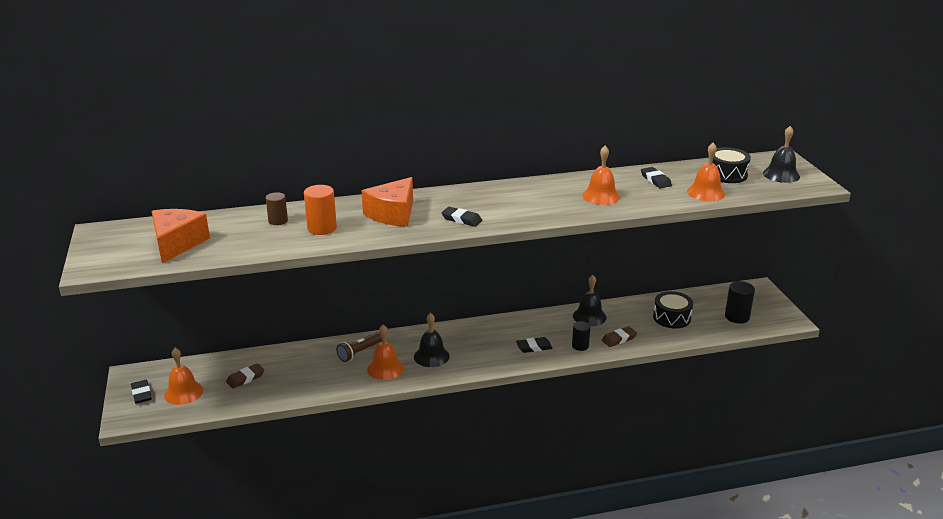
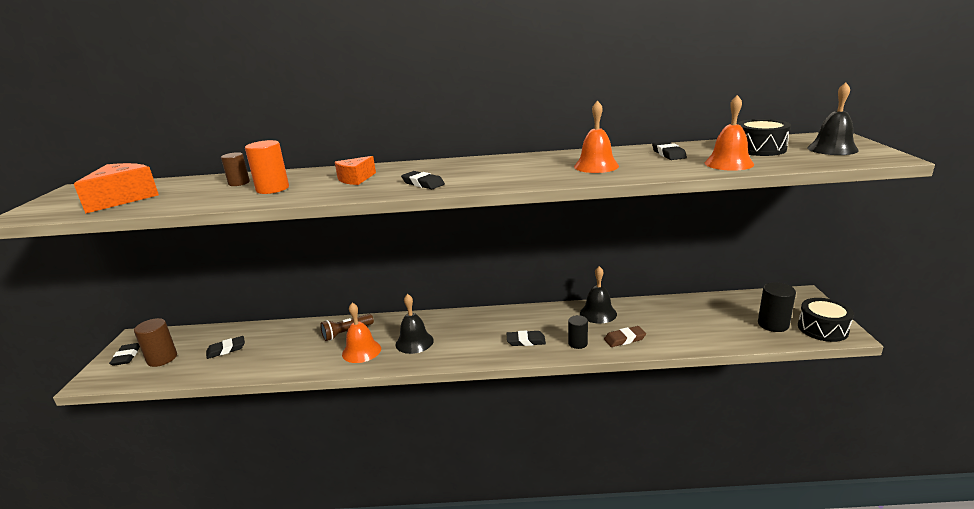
camera: 15 degrees right, 5 degrees down
(183, 392) = (162, 358): orange bell -> brown cylinder
(245, 378) = (226, 349): brown eraser -> black eraser
(393, 214) = (355, 179): orange cheese -> orange cheese, size x0.61
(671, 317) = (692, 320): black drum -> black drum (822, 329)

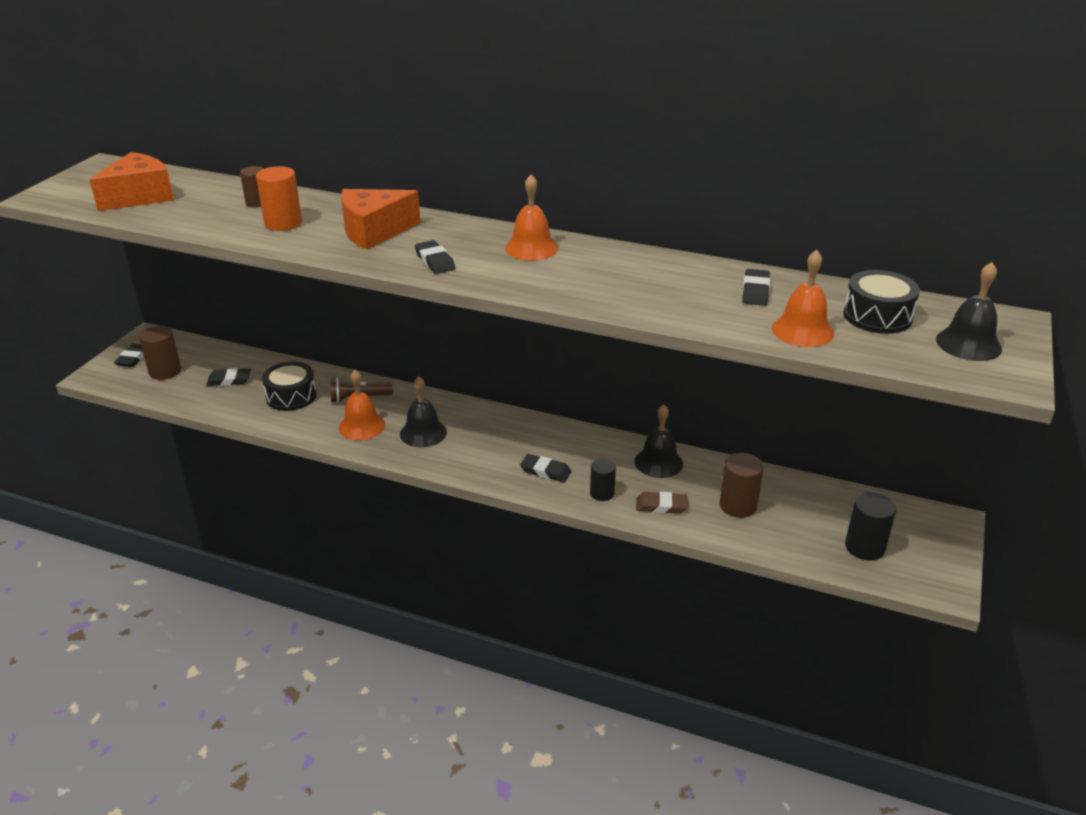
camera: 20 degrees right, 10 degrees up
(355, 179) = (374, 231): orange cheese -> orange cheese, size x1.63
(596, 166) = (646, 288): orange bell -> orange bell (531, 248)
(673, 324) = (738, 506): none -> brown cylinder
(822, 329) = (924, 574): black drum -> black drum (291, 396)

